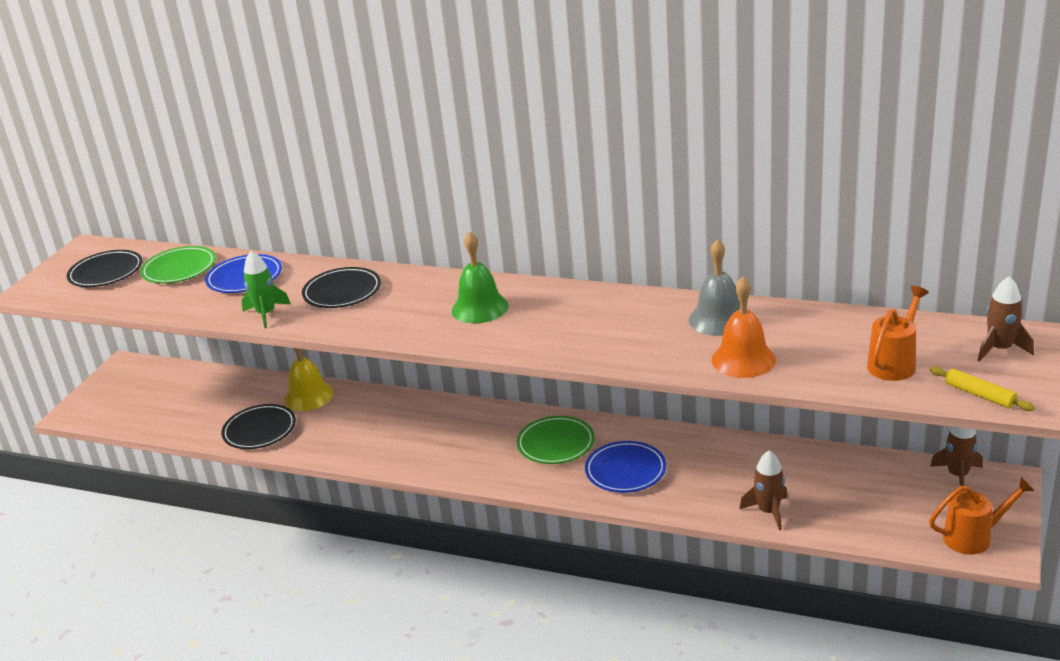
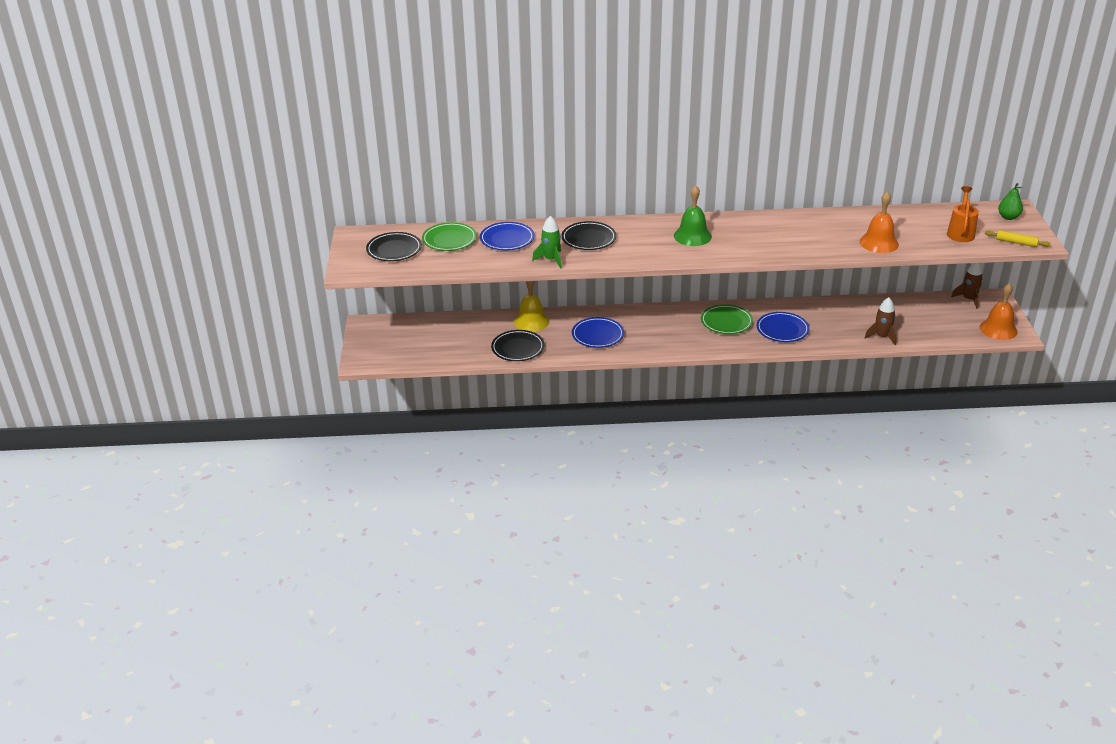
camera: 25 degrees left, 5 degrees up
(371, 431) = (597, 335): none -> blue plate
(719, 319) = (845, 222): grey bell -> none
(974, 537) = (998, 329): orange watering can -> orange bell
(1000, 349) = (1008, 217): brown rocket -> green pear

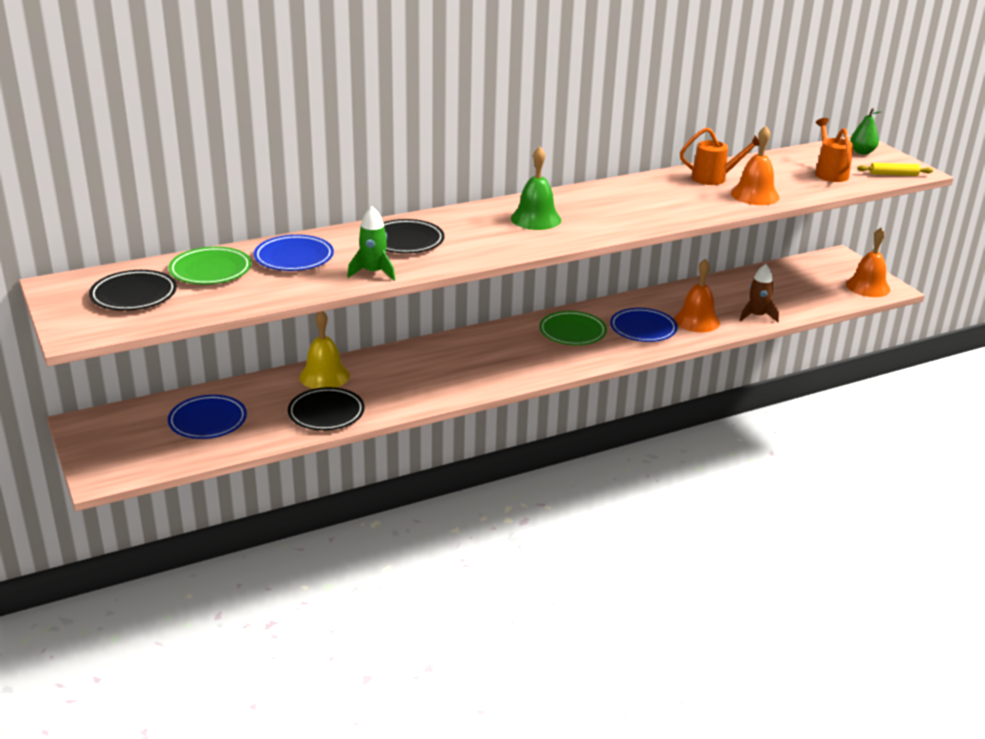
camera: 25 degrees left, 5 degrees down
(597, 335) = (423, 376): blue plate -> blue plate (208, 421)
(829, 331) = (696, 320): none -> orange bell
(859, 223) = (714, 178): none -> orange watering can
(968, 299) = (814, 262): brown rocket -> none

